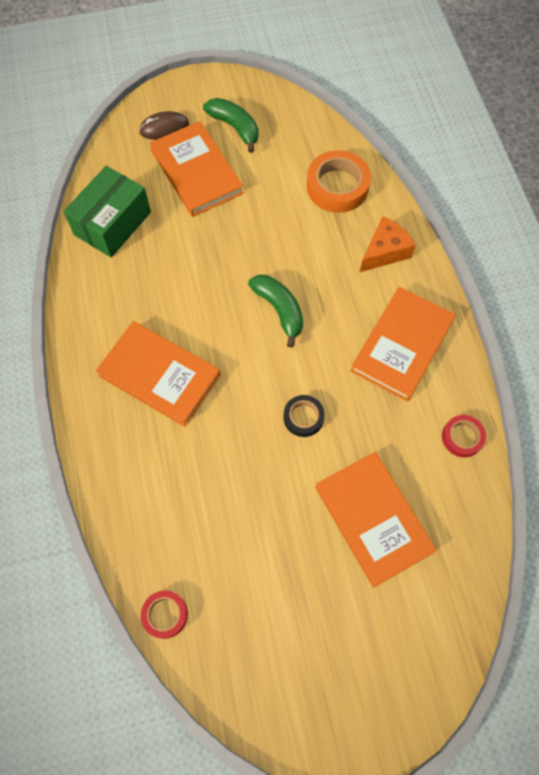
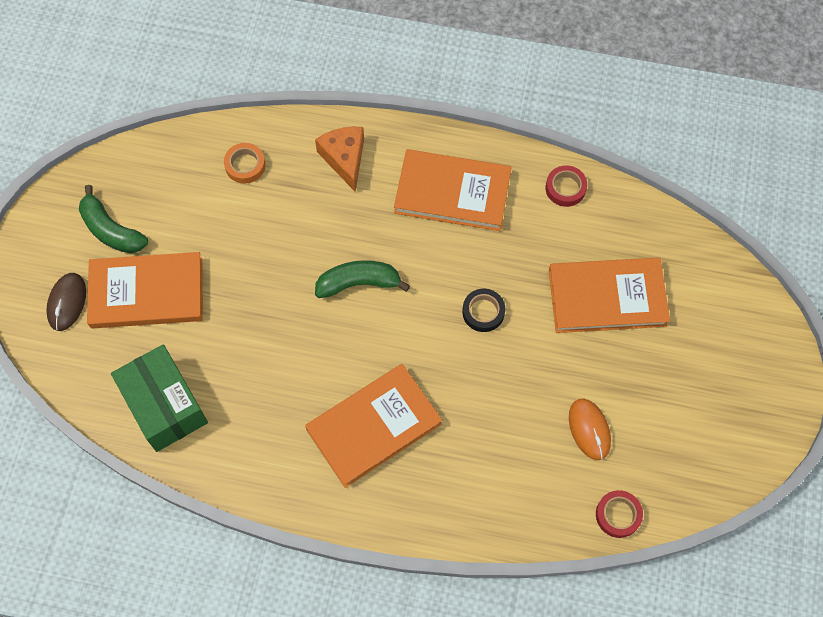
camera: 65 degrees left, 0 degrees up
(235, 127) = (111, 230): green banana -> green banana turned 120 degrees counterclockwise
(236, 555) = (589, 429): none -> orange mouse
(337, 186) = (245, 165): orange tape -> orange tape, size x0.56
(402, 345) = (452, 192): orange book -> orange book turned 45 degrees counterclockwise

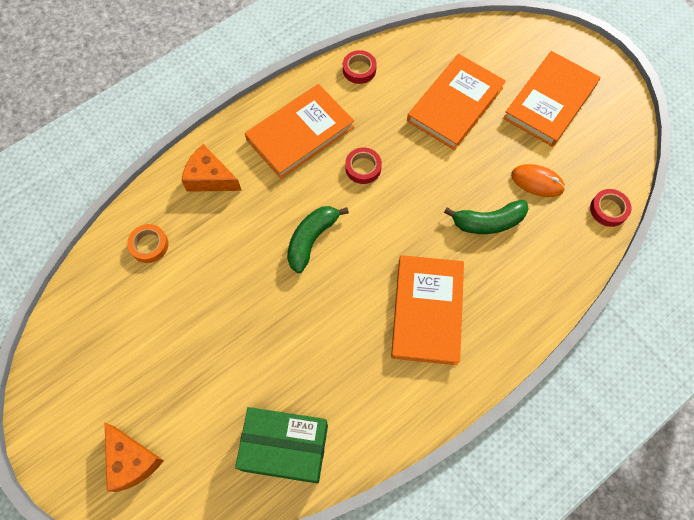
camera: 50 degrees left, 0 degrees up
(67, 302) = (132, 461): brown mouse -> orange cheese
(111, 230) = (105, 380): green banana -> green banana (488, 222)
(147, 293) = (182, 392): orange book -> orange book (550, 101)
(465, 270) = (363, 168): none -> red tape
(483, 312) = (402, 180): black tape -> none

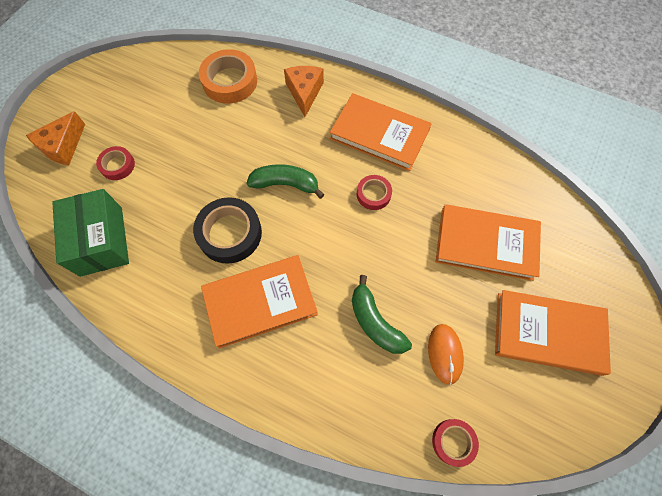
camera: 65 degrees right, 0 degrees up
(149, 245) = (230, 81): orange tape -> orange tape, size x1.77
(341, 312) = (230, 233): none -> black tape
(359, 69) = (470, 151): red tape -> red tape (117, 165)

